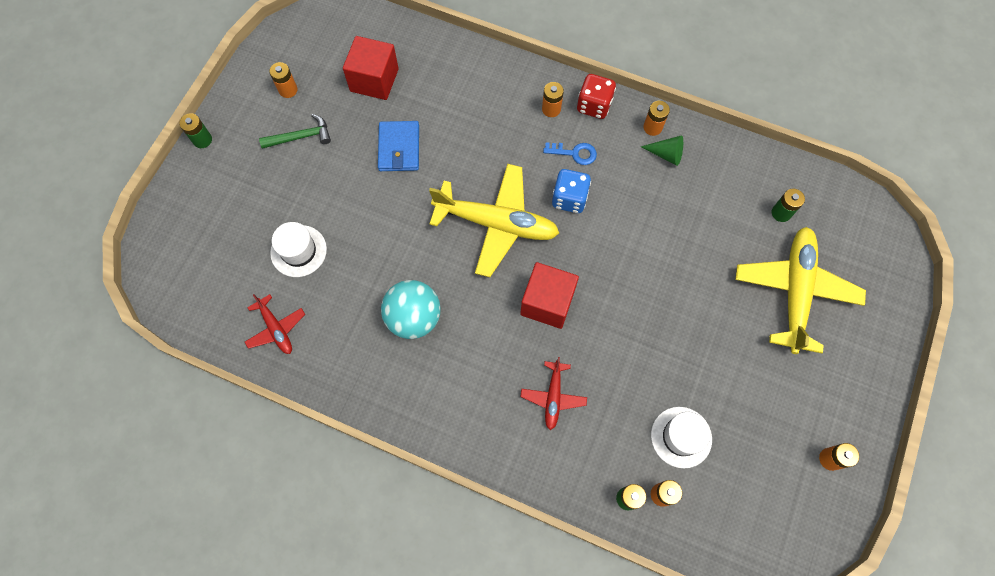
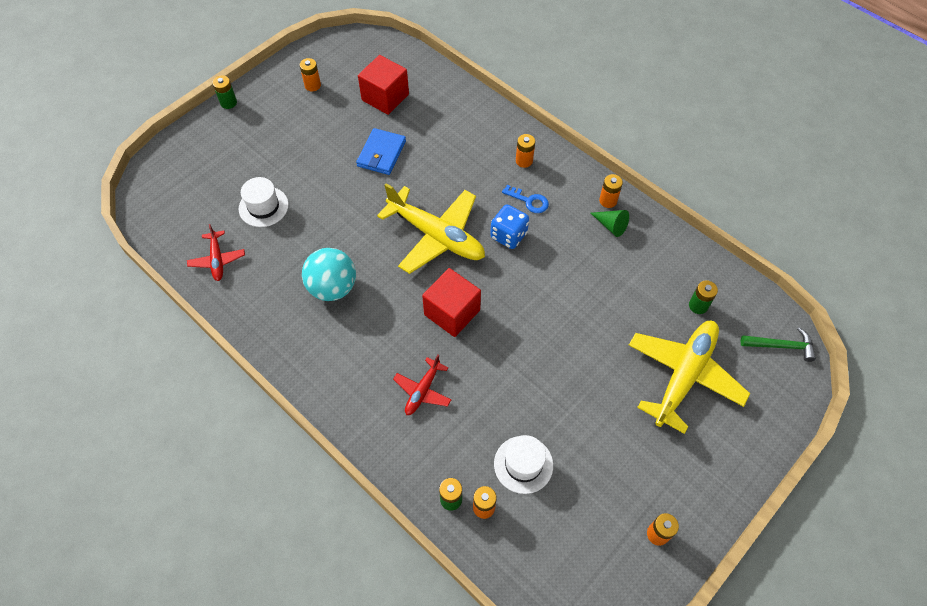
camera: 20 degrees right, 10 degrees down
(301, 137) = (306, 122): green hammer -> green hammer (781, 346)
(594, 105) = (563, 168): red dice -> none

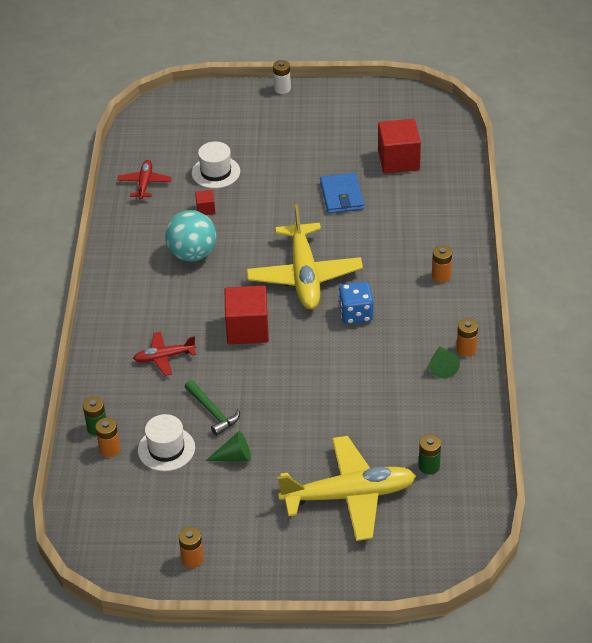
camera: 50 degrees right, 15 degrees down
(217, 260) = (145, 183): red plane -> red plane turned 150 degrees clockwise
(228, 103) = (282, 88): green battery -> white battery
(295, 243) = (205, 209): none -> red cube
(312, 85) = (356, 116): orange battery -> none
(381, 153) = (342, 196): blue wallet -> blue wallet turned 75 degrees counterclockwise
(529, 201) = (404, 304): blue key -> none
(576, 422) = (234, 457): none -> green cone
(781, 346) = (452, 541): green hammer -> green hammer (212, 412)

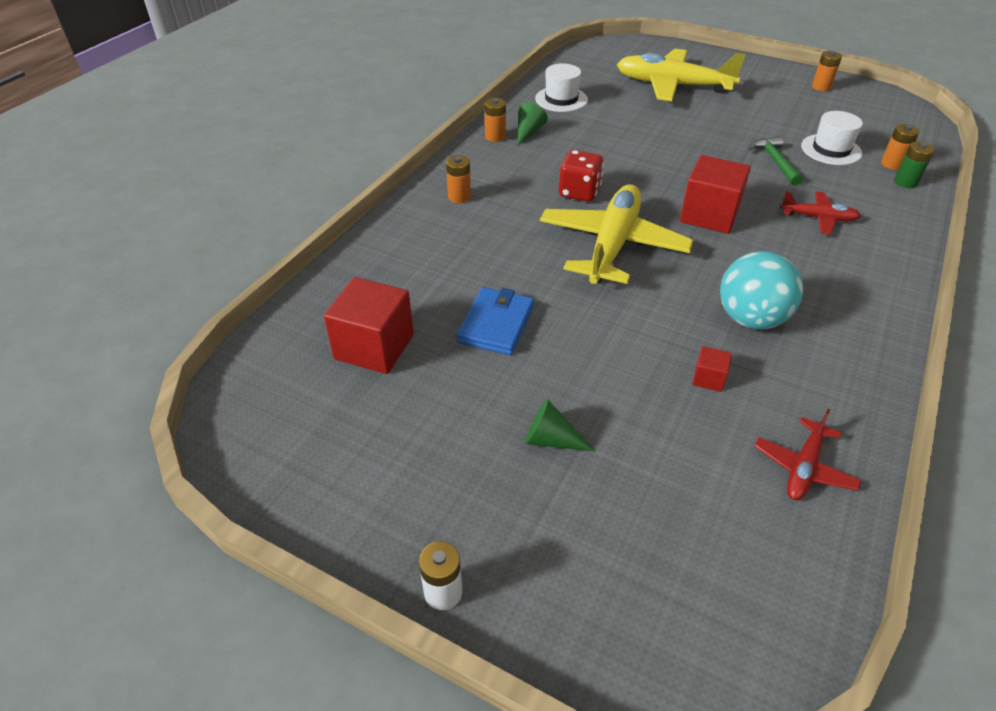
camera: 155 degrees left, 0 degrees up
(216, 172) = (667, 440): white hat -> white hat (561, 99)
(234, 457) = (764, 129): green cone -> green cone (551, 440)
(356, 314) = (579, 192): blue dice -> red dice
(429, 466) = (595, 84): green battery -> none

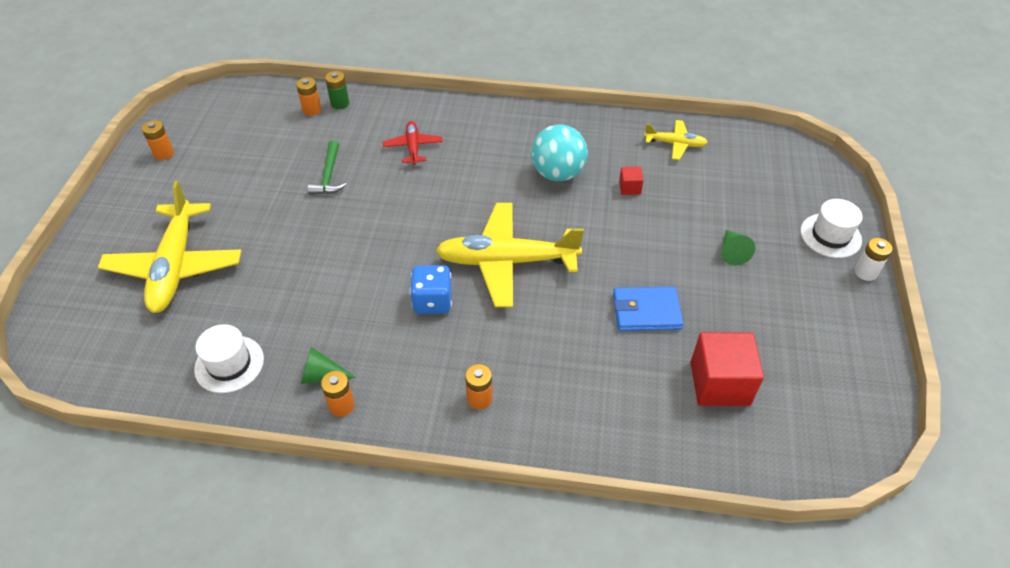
camera: 110 degrees left, 5 degrees up
(579, 192) = (432, 301): red dice -> blue dice
(709, 215) = (434, 208): red cube -> none
(775, 161) = (329, 176): green hammer -> green hammer turned 60 degrees counterclockwise
(803, 468) = (675, 144): red plane -> yellow plane
(831, 150) = (296, 143): white hat -> white hat (830, 235)

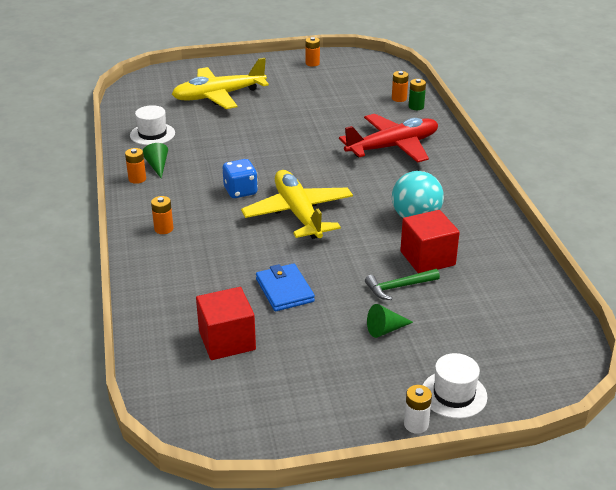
camera: 70 degrees right, 15 degrees down
(329, 176) = (335, 122): green hammer -> green hammer (398, 287)
(413, 147) = (393, 147): red plane -> red plane, size x2.01
(629, 188) = (427, 258): red cube -> red cube, size x2.17
(675, 144) = (511, 275): yellow plane -> none

